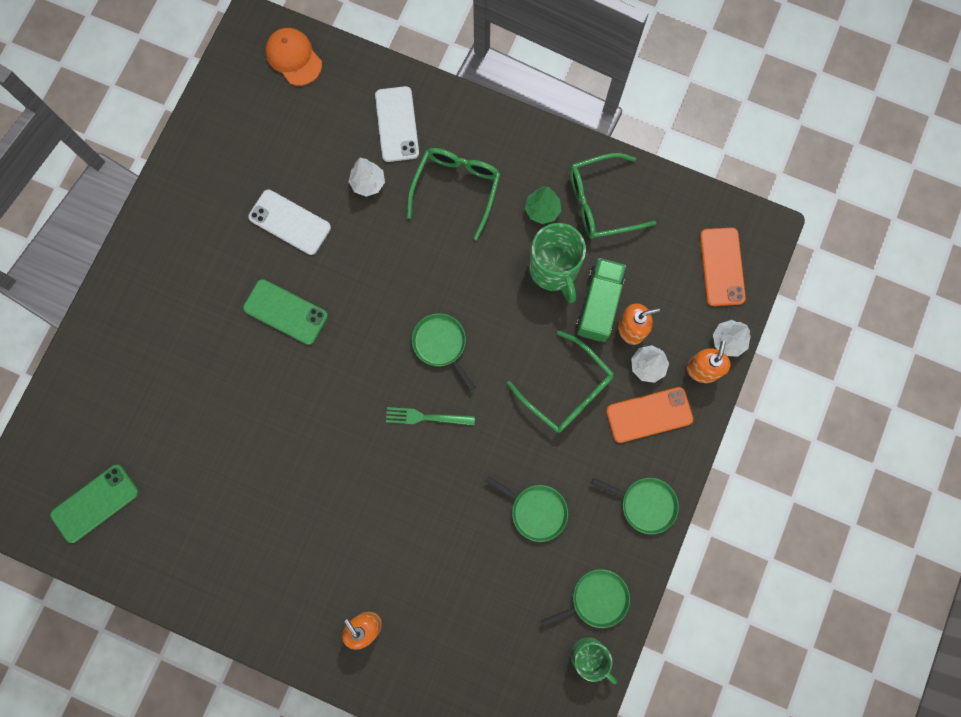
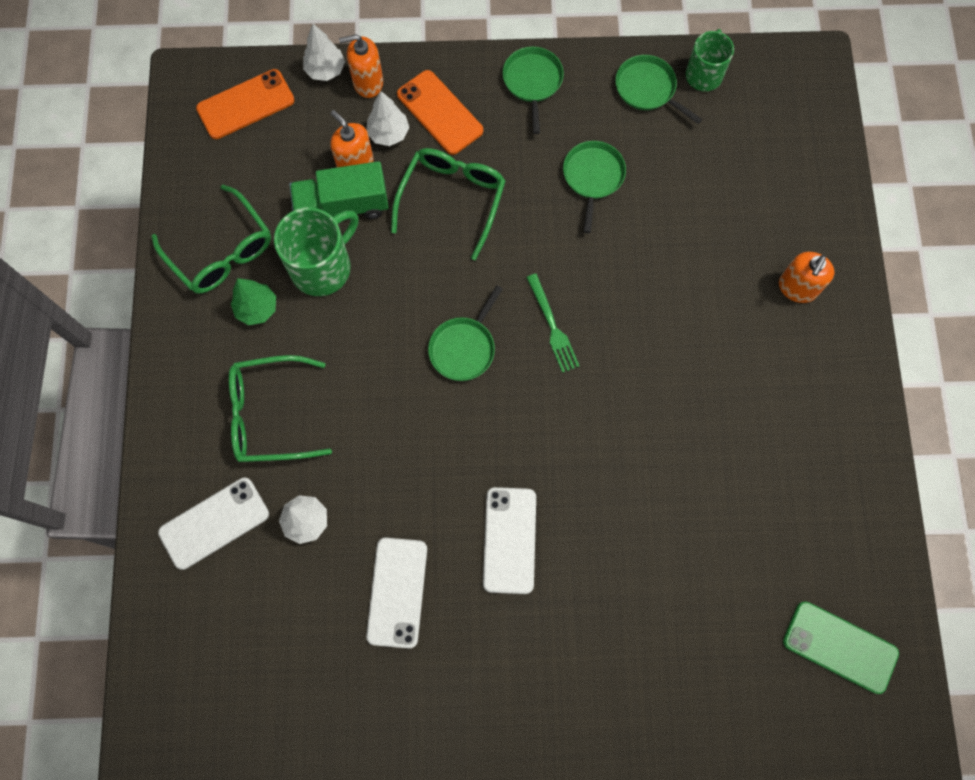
camera: 115 degrees left, 5 degrees down
(285, 312) = (510, 540): green phone -> white phone
(294, 58) = (171, 703): orange cap -> none

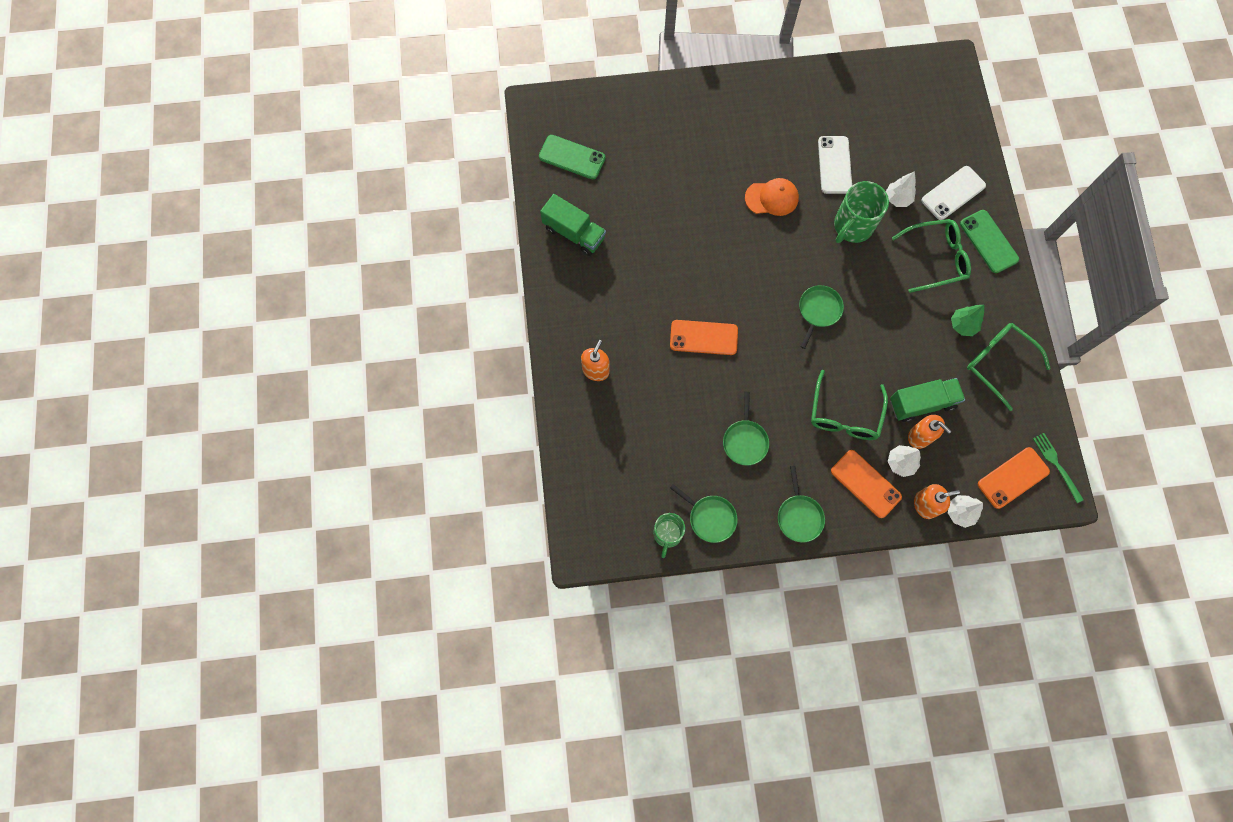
camera: 175 degrees right, 0 degrees up
(181, 435) = (988, 241): none -> green phone
(322, 267) = (925, 358): green mug -> green mug (852, 226)
(510, 540) = (772, 198): white phone -> orange cap
(552, 326) = (761, 330): green fork -> green fork (1056, 465)
(638, 322) = (703, 337): none -> orange phone
(833, 506) = (574, 233): none -> green truck

